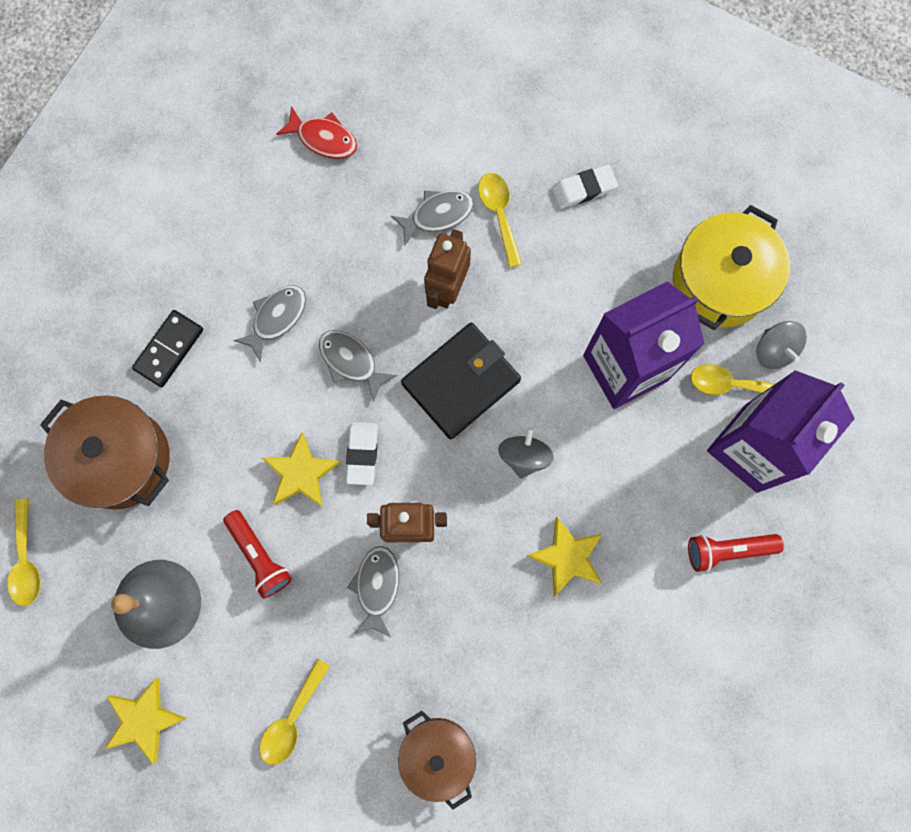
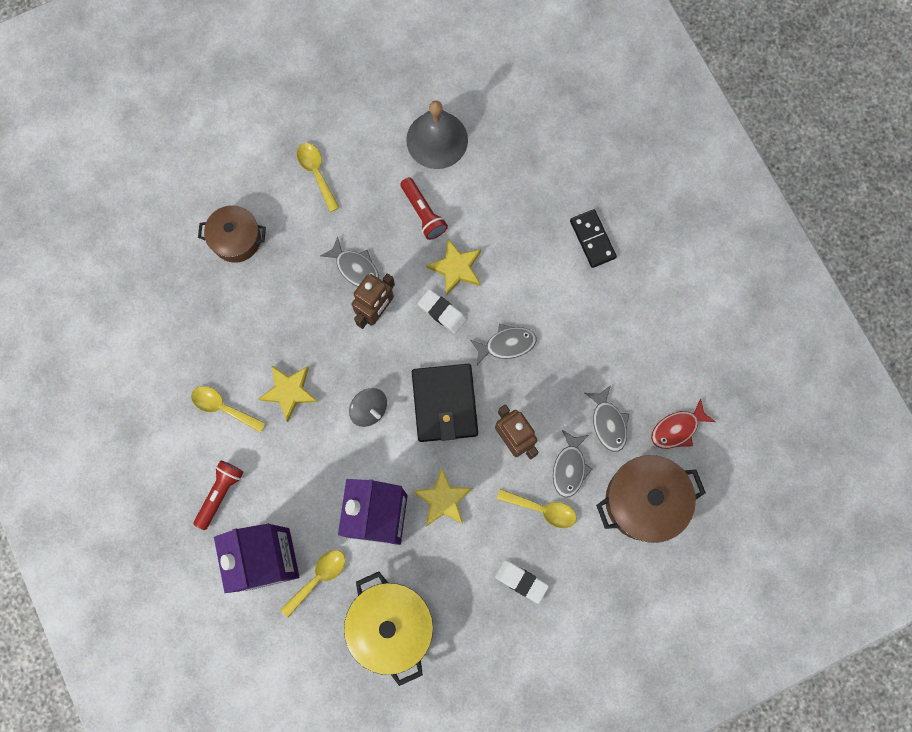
camera: 125 degrees right, 0 degrees up
(26, 560) = (515, 84): yellow spoon -> yellow spoon (223, 407)
(120, 459) = (540, 170): brown pot -> brown pot (644, 501)
(144, 719) = (376, 95): yellow star -> yellow star (443, 499)
(259, 556) = (423, 213): red flashlight -> red flashlight turned 120 degrees counterclockwise
(276, 318) = (568, 317): grey fish -> grey fish (608, 423)
(583, 189) = (521, 581): white eraser -> white eraser turned 75 degrees counterclockwise
(774, 350) = (319, 625): grey spinning top -> none

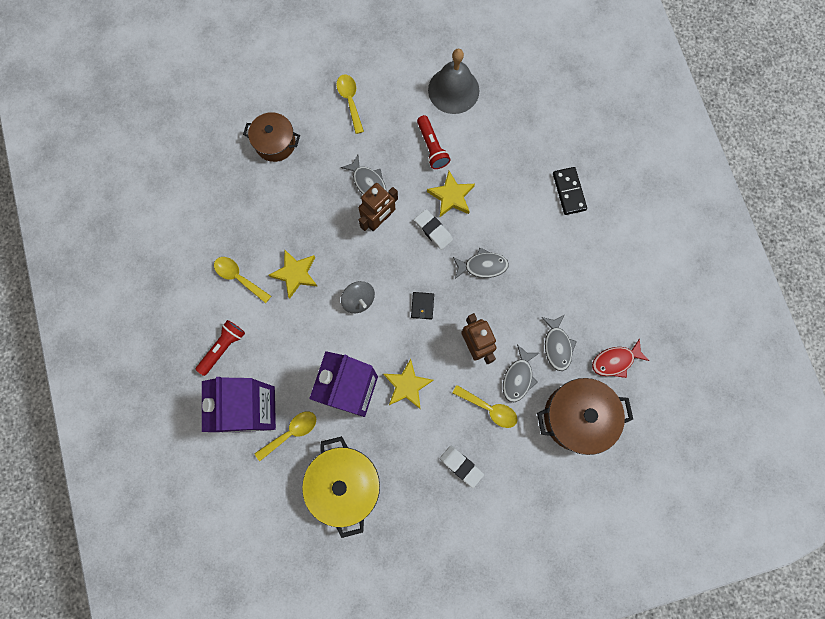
camera: 10 degrees right, 0 degrees up
(444, 403) = (422, 306): black wallet -> black wallet, size x0.42

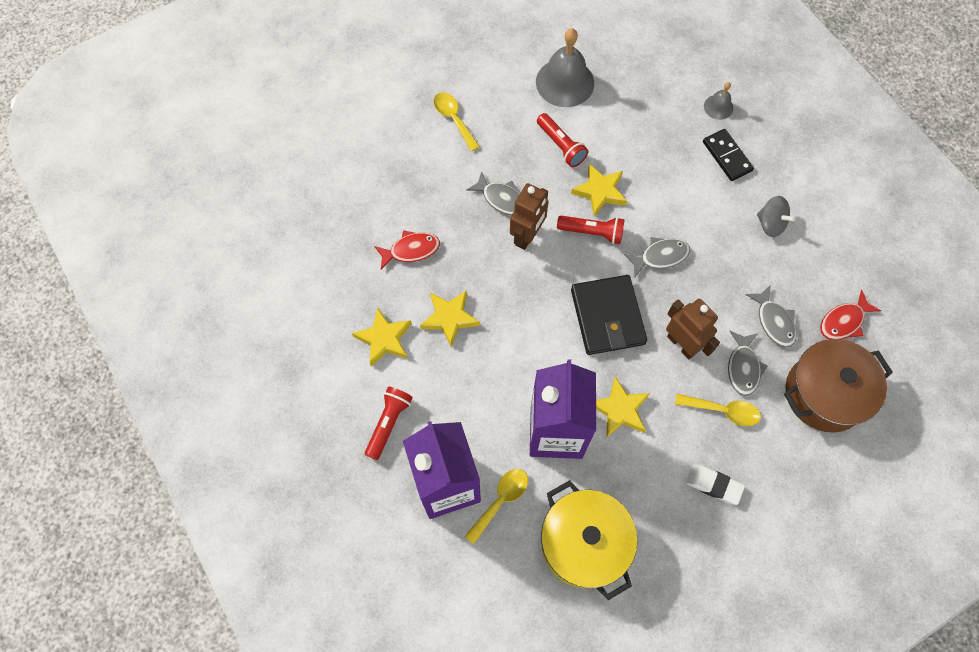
camera: 15 degrees left, 10 degrees down
(239, 277) = (384, 339): yellow spoon -> yellow star
(275, 143) = (382, 182): brown pot -> none
(281, 208) = (411, 250): none -> red fish
(359, 300) = (532, 328): grey spinning top -> grey spinning top (770, 224)
(422, 306) = (607, 317): black wallet -> black wallet, size x2.36
(433, 230) = (592, 232): white eraser -> red flashlight
(577, 145) = (718, 107): none -> grey bell

